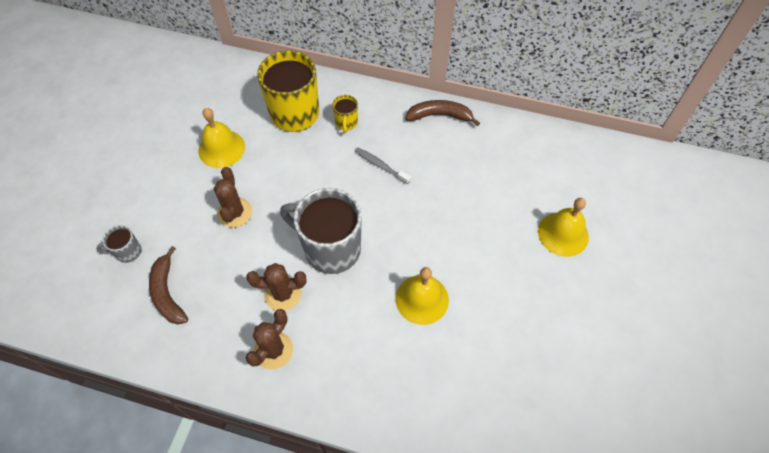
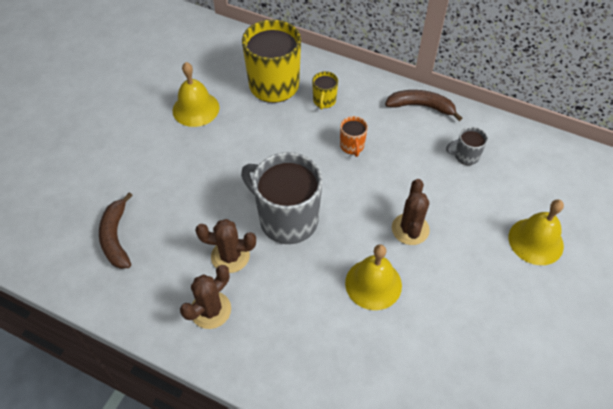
camera: 10 degrees right, 5 degrees down
(127, 252) = (85, 192): grey mug -> grey mug (465, 156)
(235, 212) = (197, 171): brown cactus -> brown cactus (410, 229)
(380, 165) = (352, 146): grey toothbrush -> orange mug

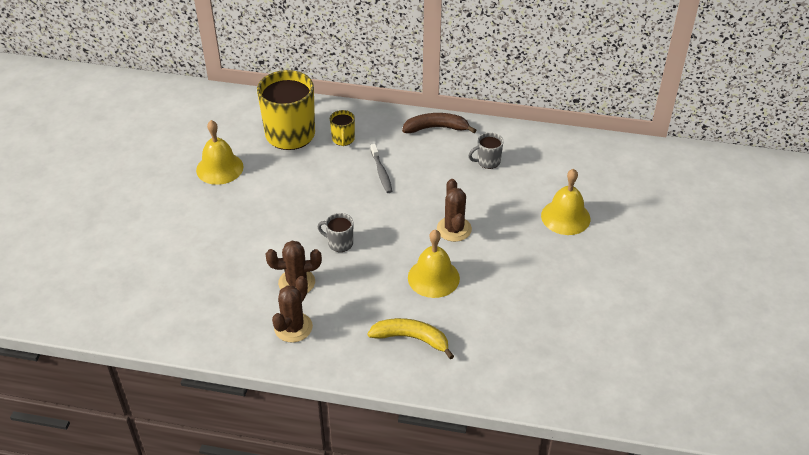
camera: 15 degrees left, 10 degrees down
(116, 237) = (182, 289): brown banana -> none
(287, 219) = (339, 243): grey mug -> grey mug, size x0.45
(330, 355) = (412, 338): none -> yellow banana
(352, 146) = (381, 173): orange mug -> grey toothbrush

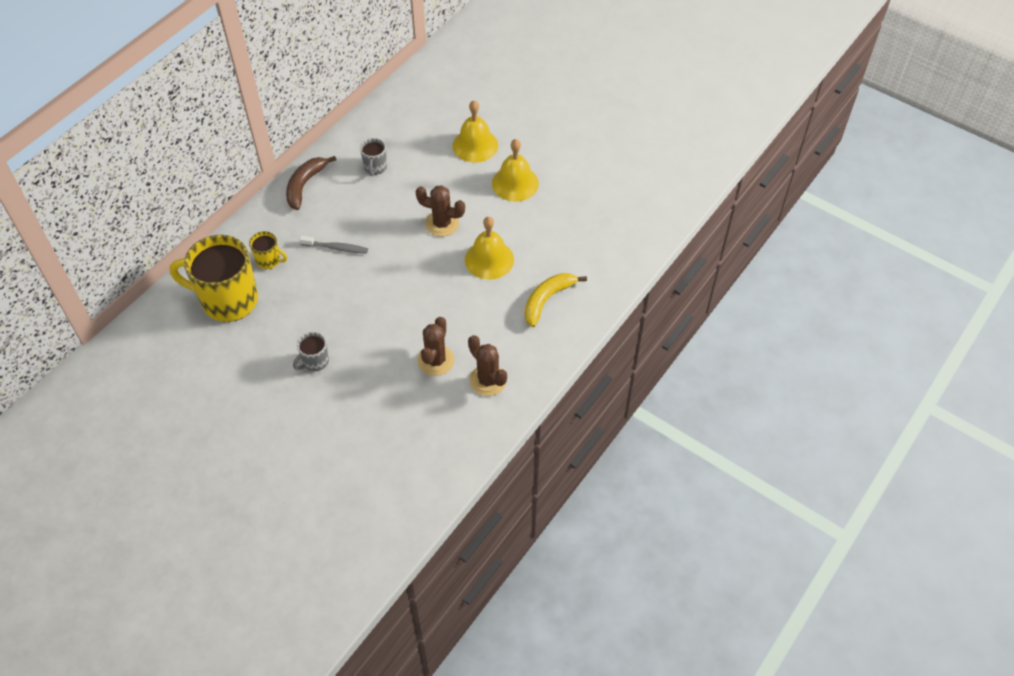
camera: 65 degrees left, 10 degrees up
(219, 168) = (238, 375): yellow bell -> yellow bell (515, 183)
(339, 243) = (407, 311): grey mug -> grey mug (315, 361)

